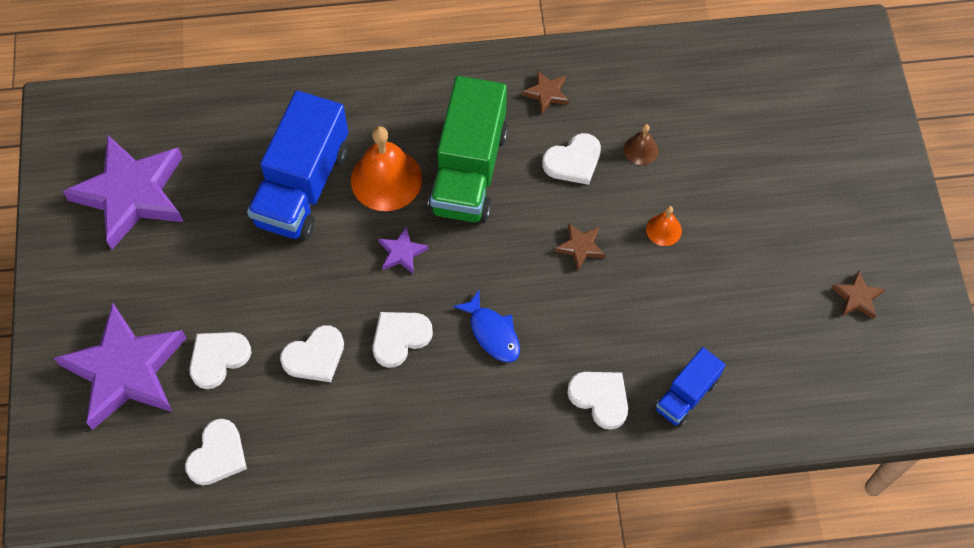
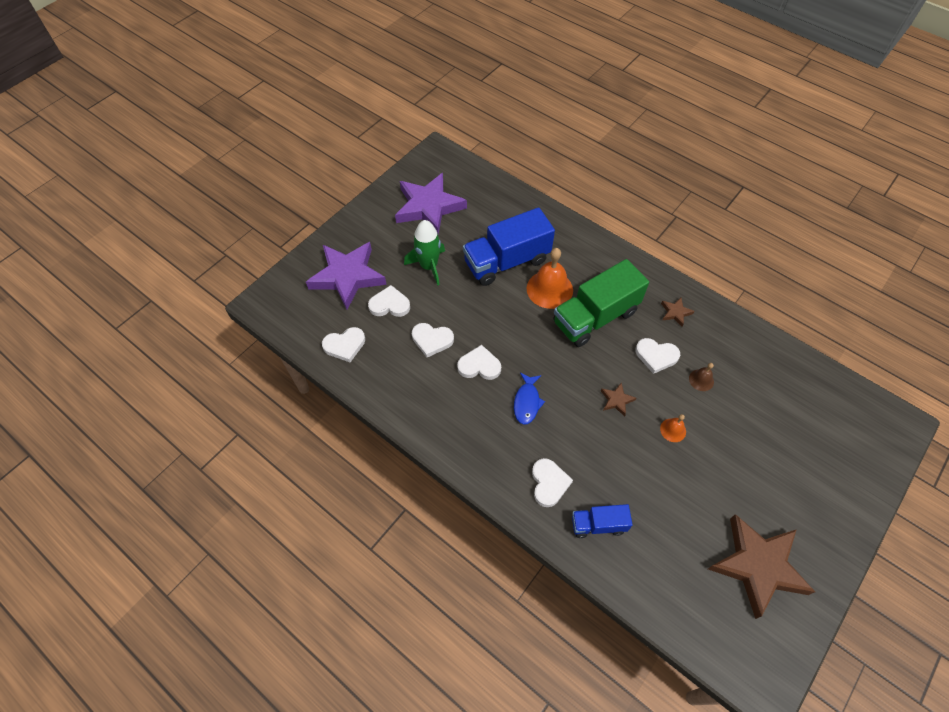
camera: 45 degrees right, 5 degrees down
(215, 271) = (429, 266): none -> green rocket
(402, 252) = (522, 328): purple star -> none
(857, 297) = (757, 565): brown star -> brown star, size x2.43

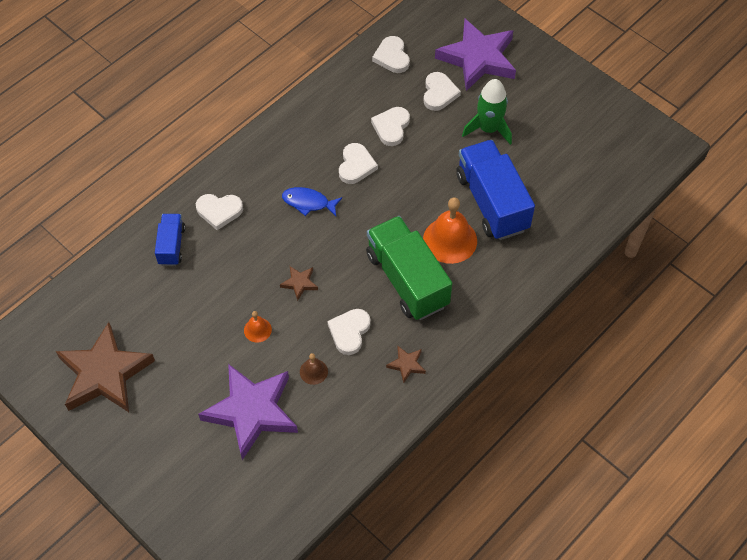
camera: 95 degrees right, 0 degrees up
(428, 207) = (577, 132): purple star -> purple star (251, 411)

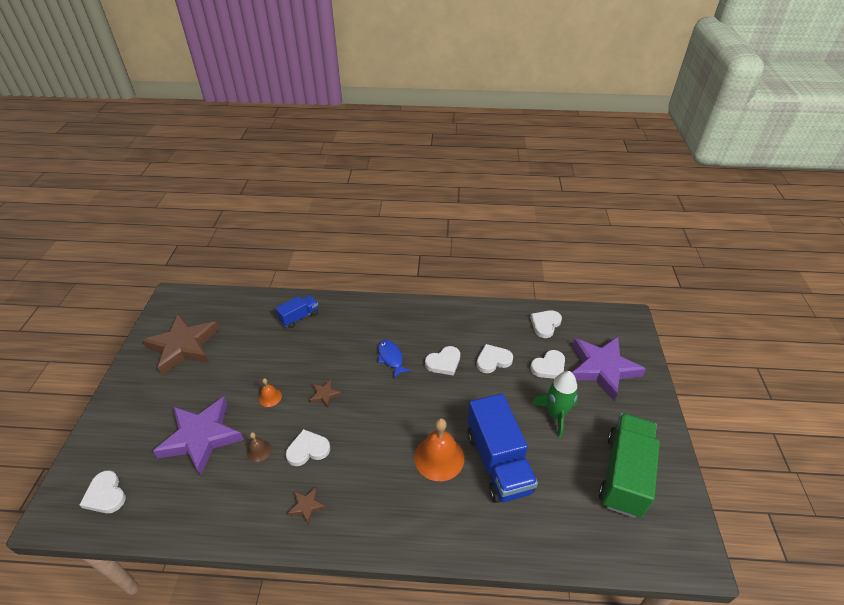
camera: 50 degrees right, 15 degrees down
(219, 211) = (343, 321): white heart -> white heart (105, 495)
(407, 280) = (381, 454): green truck -> green truck (624, 474)
(492, 202) = (498, 462): blue truck -> blue truck turned 135 degrees clockwise

